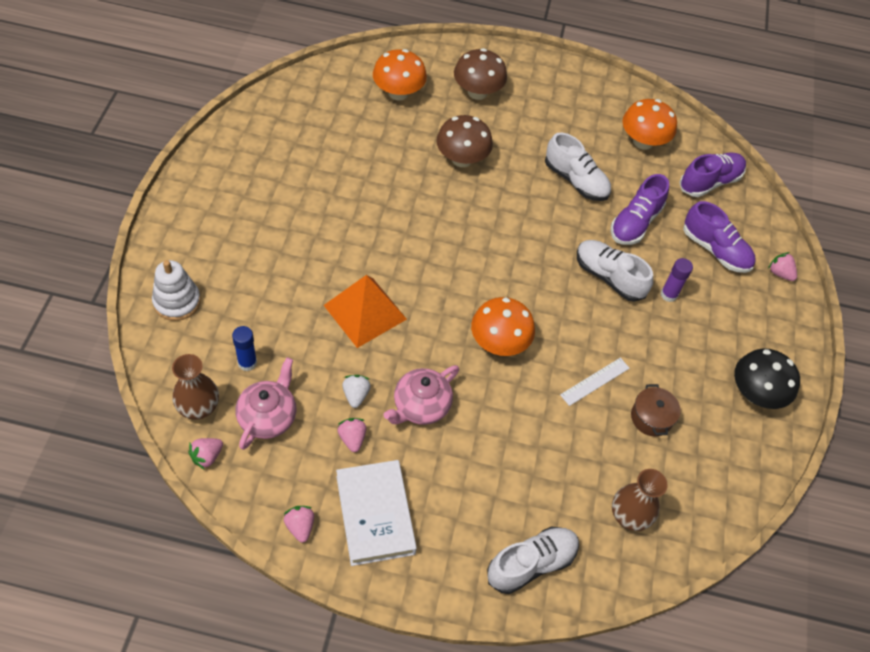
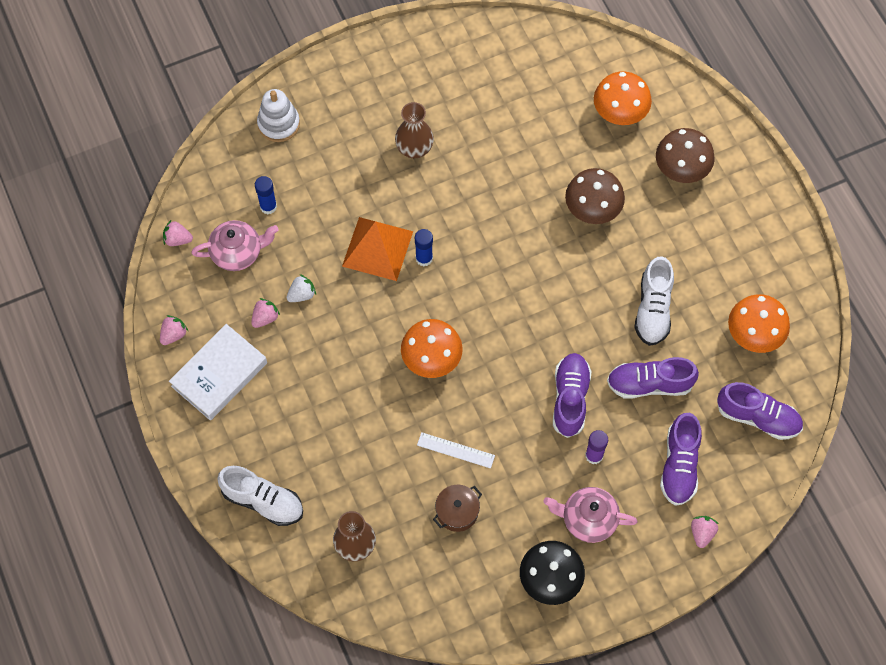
camera: 60 degrees right, 10 degrees up
(199, 408) = (209, 205): brown vase -> brown vase (414, 149)
(404, 287) = (424, 258): none -> blue glue stick
(420, 406) = (329, 343): pink teapot -> pink teapot (588, 519)
(609, 277) = (570, 398): white shoe -> purple shoe

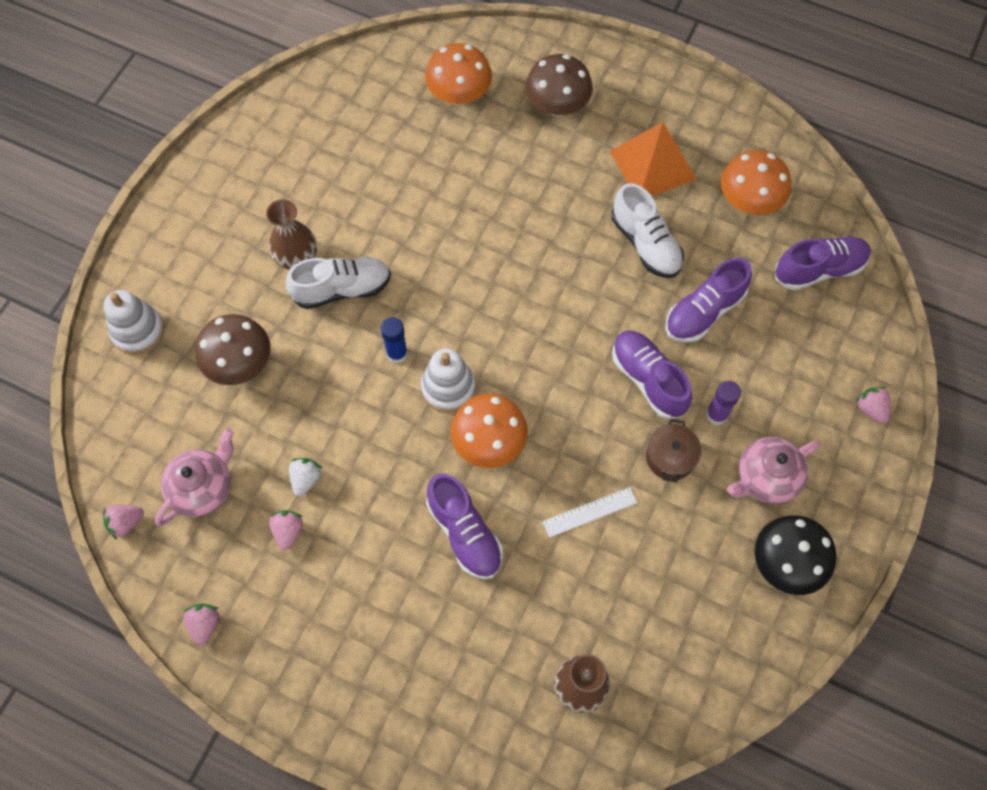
camera: 40 degrees left, 0 degrees up
(219, 374) = (290, 627): white book -> none
(263, 501) = (448, 721): white shoe -> white shoe (342, 289)
(268, 206) = (196, 419): blue glue stick -> none
(377, 248) = (343, 377): orange pyramid -> orange pyramid (652, 164)
(437, 305) = (448, 388): none -> white stacking toy
(457, 512) = (644, 570): brown pot -> brown pot (670, 457)
(592, 209) = (512, 195): brown mushroom -> brown mushroom (240, 364)
(679, 465) = (796, 364): purple shoe -> purple shoe (465, 533)

